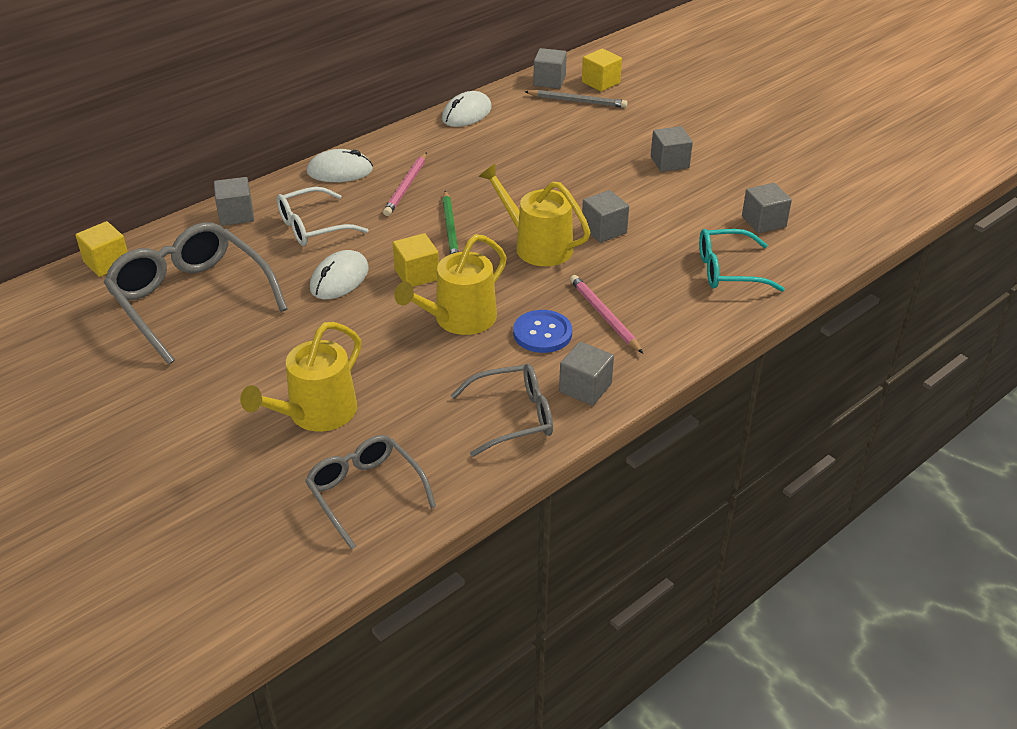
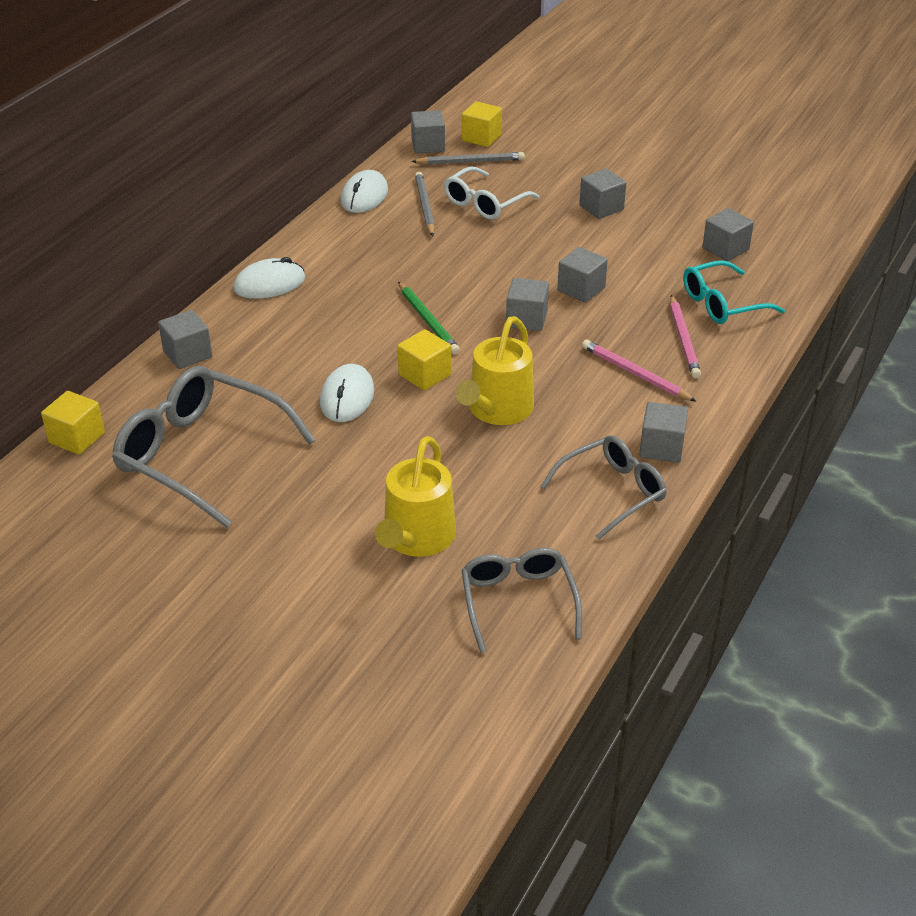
camera: 20 degrees left, 0 degrees up
(313, 227) = (281, 349): white glasses -> white glasses (484, 203)
(365, 493) = (518, 602): grey glasses -> grey glasses turned 45 degrees clockwise
(406, 186) = (352, 286): pink pencil -> pink pencil (683, 339)
(512, 132) = (425, 206): none -> grey pencil
(537, 246) = (526, 319): yellow watering can -> grey cube
(542, 333) = (587, 404): blue button -> none

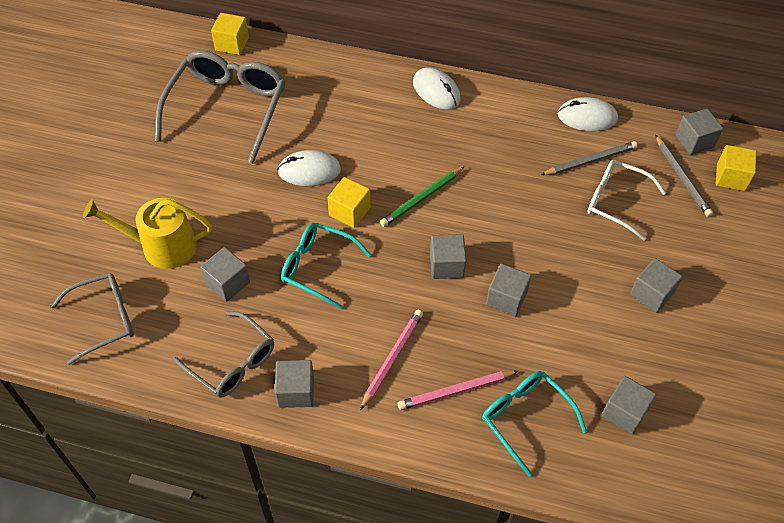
camera: 75 degrees right, 15 degrees up
(187, 354) = (335, 70): grey cube -> grey cube (227, 283)
(497, 410) = (318, 267): yellow watering can -> turquoise glasses

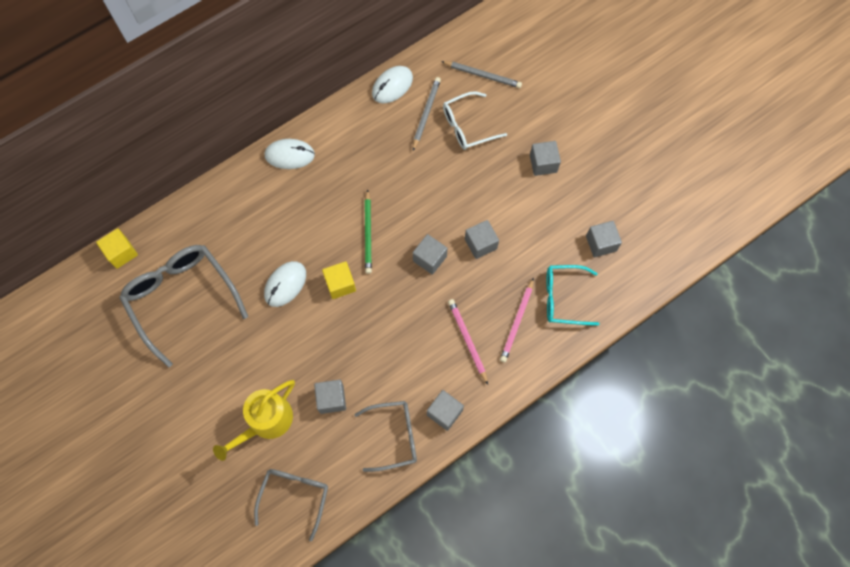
camera: 50 degrees left, 15 degrees up
(318, 267) = (366, 335): turquoise glasses -> none
(694, 141) = (463, 44): grey cube -> none
(731, 177) = (505, 50): yellow cube -> none

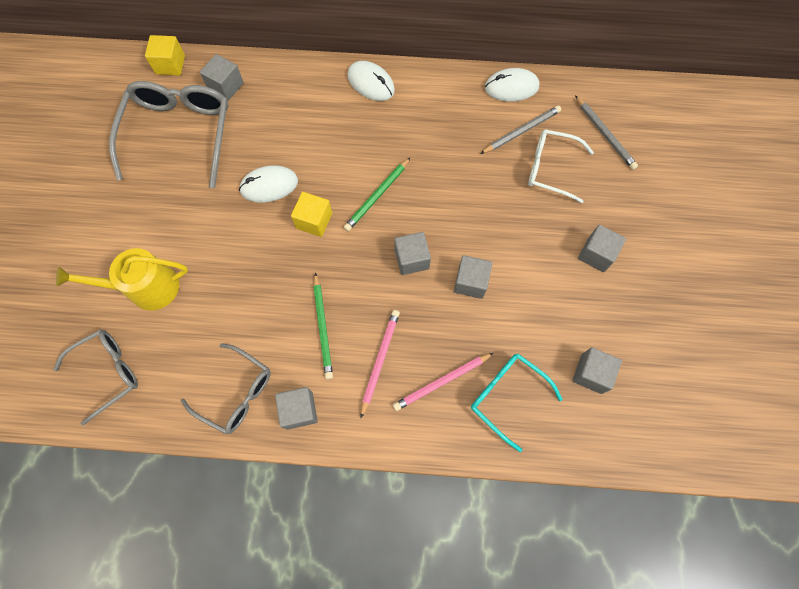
camera: 40 degrees right, 0 degrees up
(331, 399) = (215, 314): grey cube -> grey cube (226, 86)
(411, 349) = (322, 327): none -> green pencil

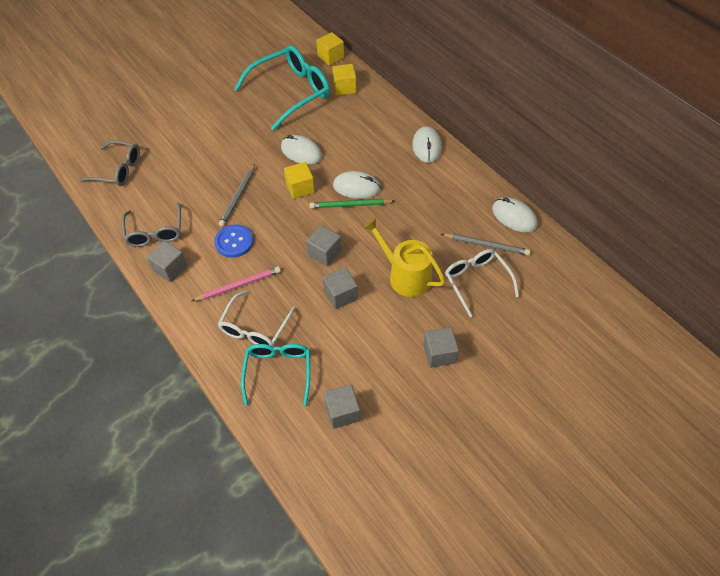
camera: 50 degrees right, 15 degrees down
(146, 288) = (182, 148): yellow watering can -> yellow watering can (405, 275)
(179, 134) = (291, 92): grey glasses -> turquoise glasses
(226, 86) = (344, 88): grey cube -> yellow cube
(322, 327) = (234, 242): green pencil -> blue button
(361, 174) = (356, 187): none -> white mouse
(442, 381) = (255, 328): pink pencil -> white glasses
(604, 134) = (543, 294): grey pencil -> grey pencil (238, 196)

